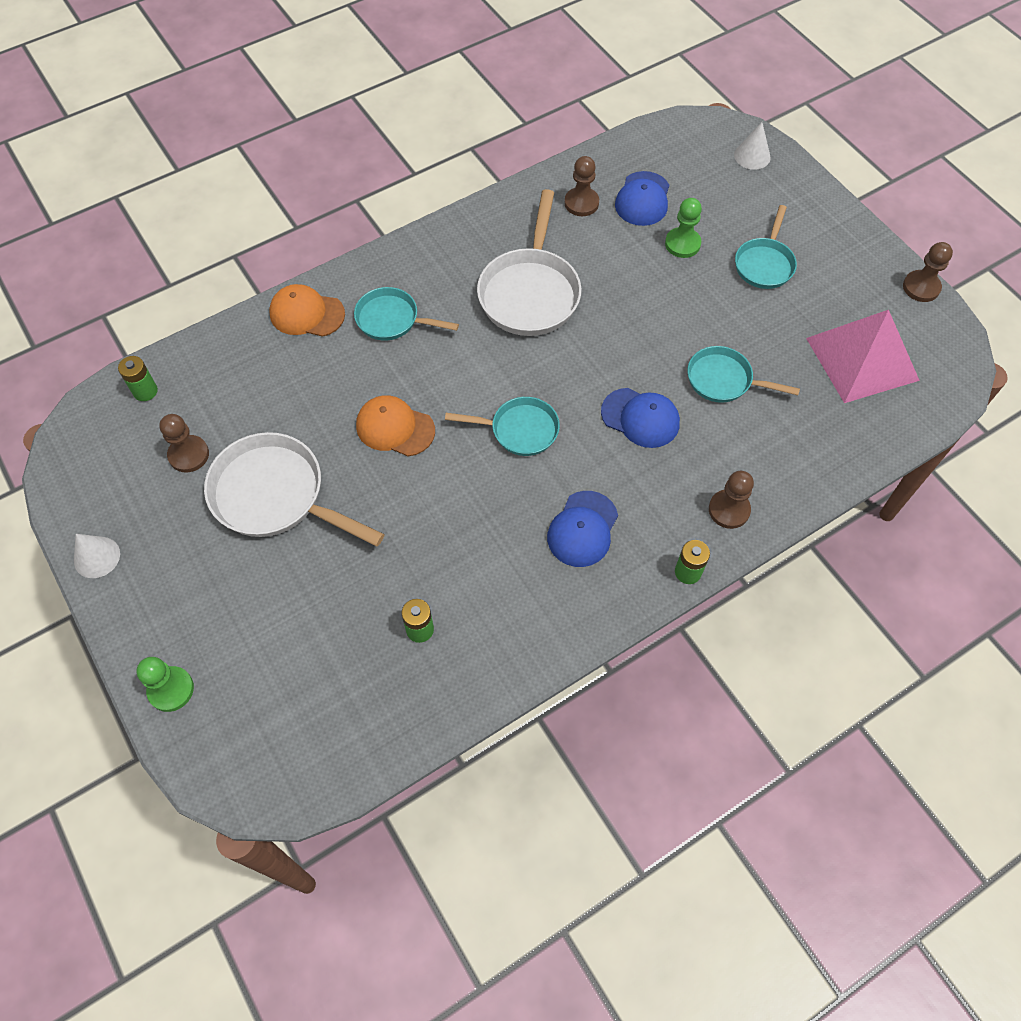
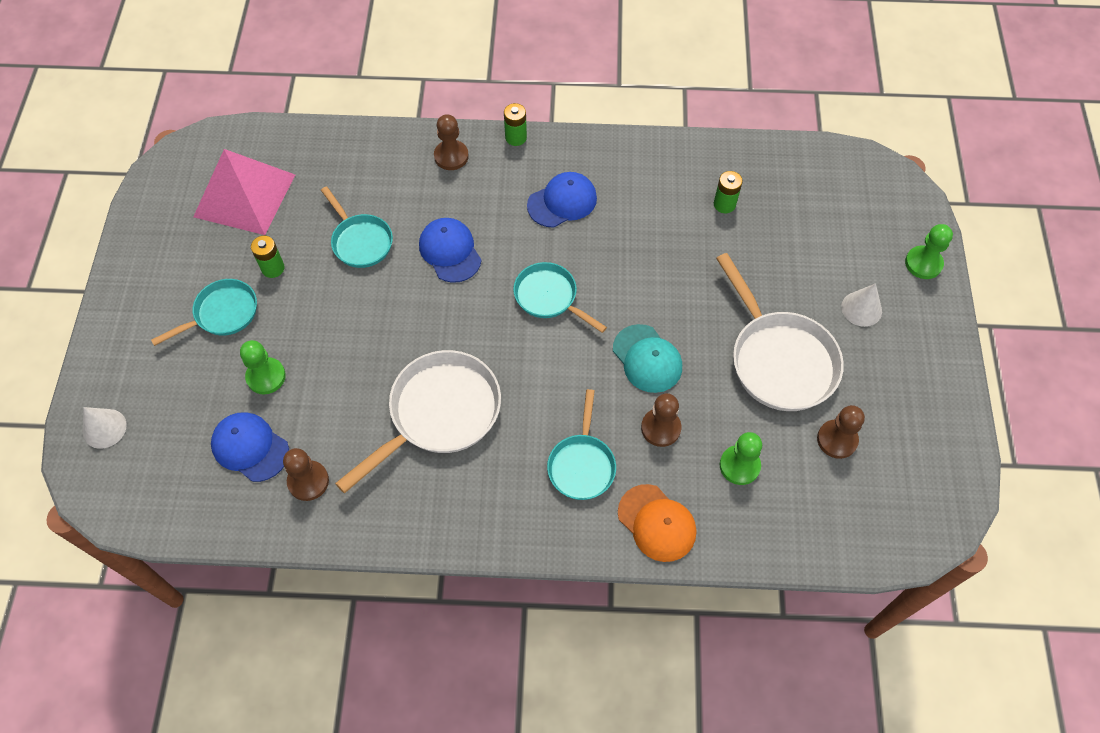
camera: 145 degrees left, 0 degrees up
(97, 557) = (949, 393): white cone -> white cone (861, 309)
(145, 391) = (852, 531): green battery -> green battery (273, 268)
(263, 388) = (739, 466): none -> green pawn
(392, 319) = (582, 465): turquoise pan -> turquoise pan turned 45 degrees clockwise
(395, 428) = (647, 359): orange cap -> turquoise cap
(643, 199) = (250, 447): blue cap -> blue cap turned 105 degrees counterclockwise
(921, 287) = (133, 218): brown pawn -> brown pawn (660, 428)

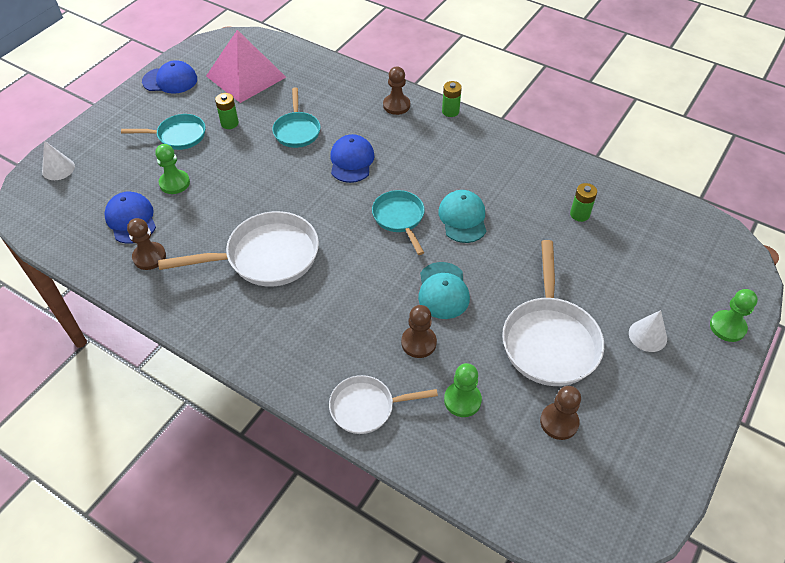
camera: 30 degrees right, 10 degrees down
(562, 202) = (454, 163): blue cap -> blue cap (170, 80)
(582, 465) = (340, 338): turquoise pan -> none
(613, 265) = (463, 218): none -> turquoise cap
(657, 523) = (366, 407): orange cap -> white pan

